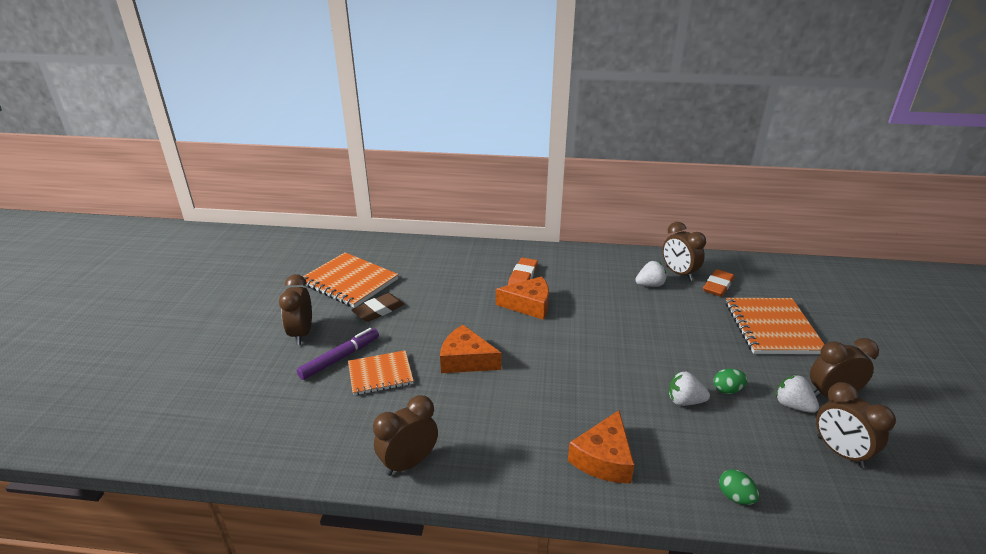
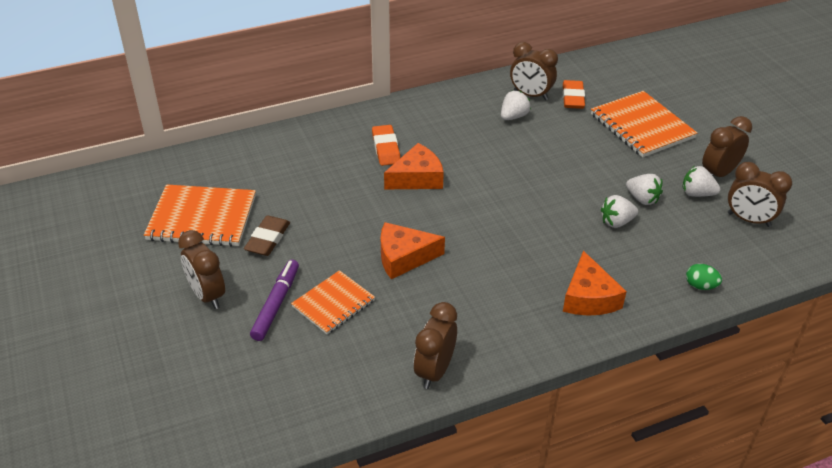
camera: 30 degrees left, 10 degrees up
(727, 390) = (642, 199): green egg -> white strawberry

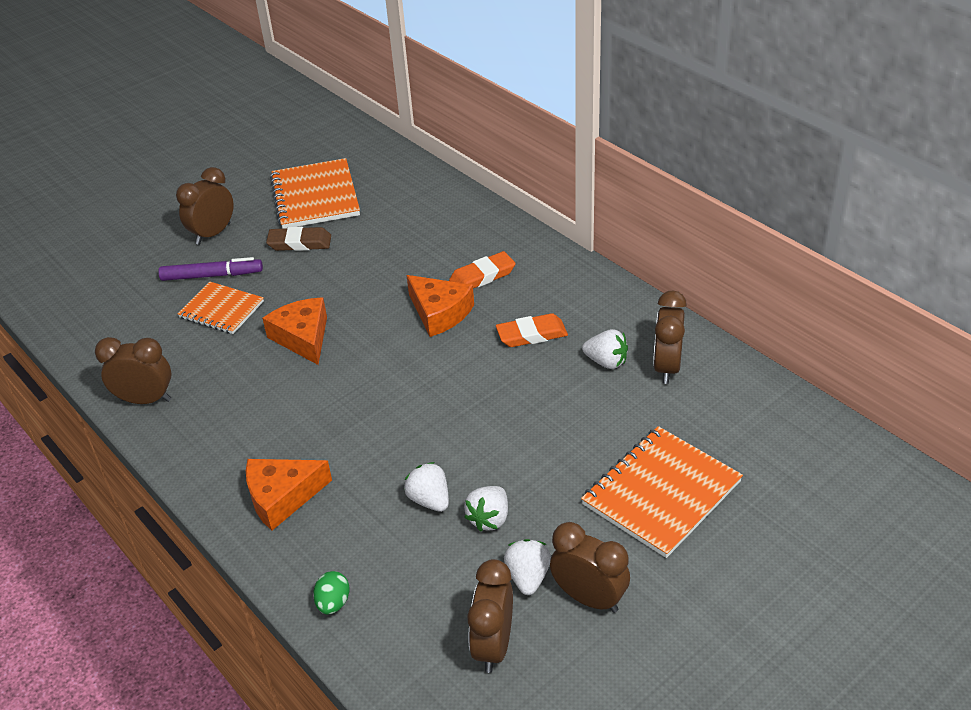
camera: 75 degrees right, 0 degrees up
(573, 97) = (688, 409): orange eraser -> orange eraser (531, 334)

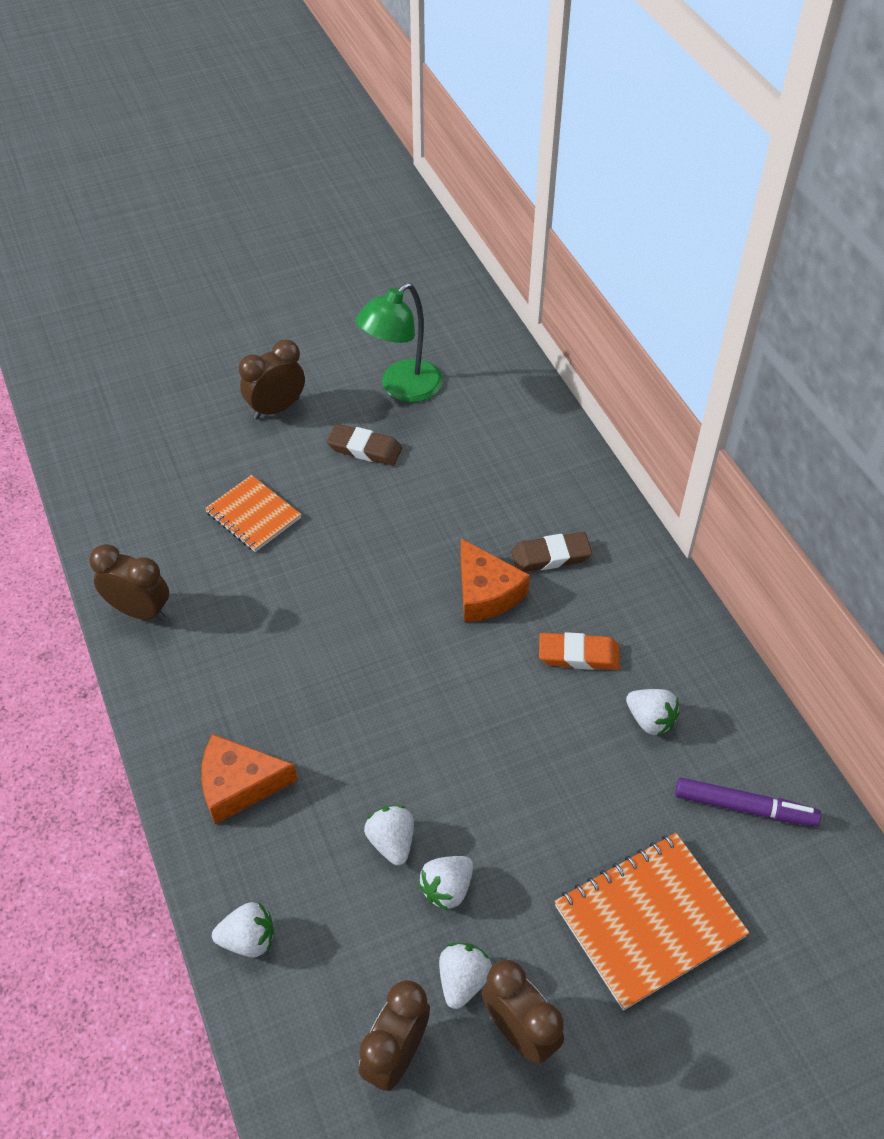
camera: 15 degrees right, 10 degrees up
(212, 276) = (257, 466): purple marker -> purple marker (744, 807)
(303, 337) = (327, 580): orange cheese -> none
(315, 196) = (402, 388): orange notebook -> green lamp
(333, 603) = (248, 939): green egg -> white strawberry
(482, 276) = (550, 556): orange eraser -> brown eraser
(666, 367) = (717, 750): brown clock -> none

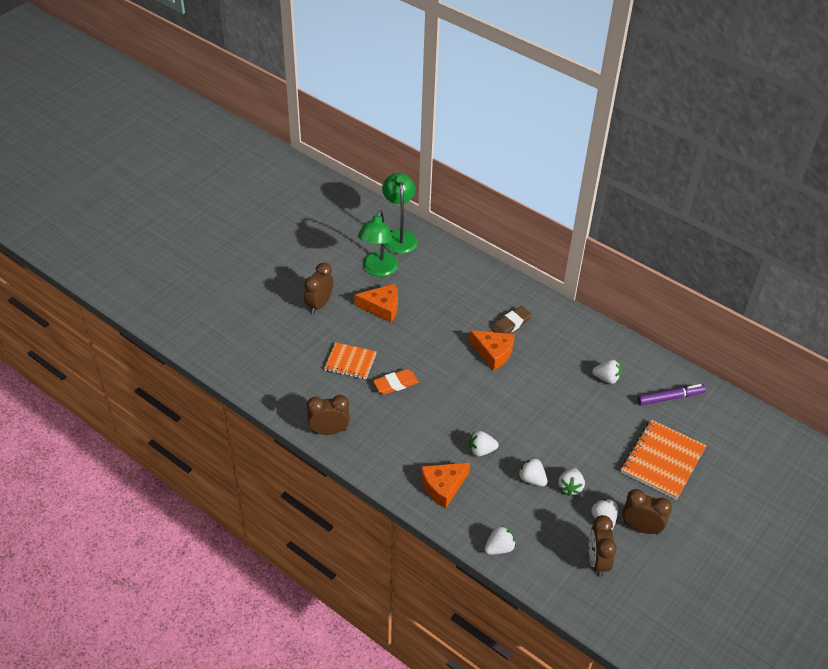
camera: 30 degrees left, 5 degrees down
(345, 751) = (481, 450): none -> white strawberry
(364, 449) = (382, 307): brown eraser -> orange cheese
(473, 349) = (399, 236): none -> green lamp
(578, 655) = (556, 363): orange eraser -> orange eraser (395, 384)

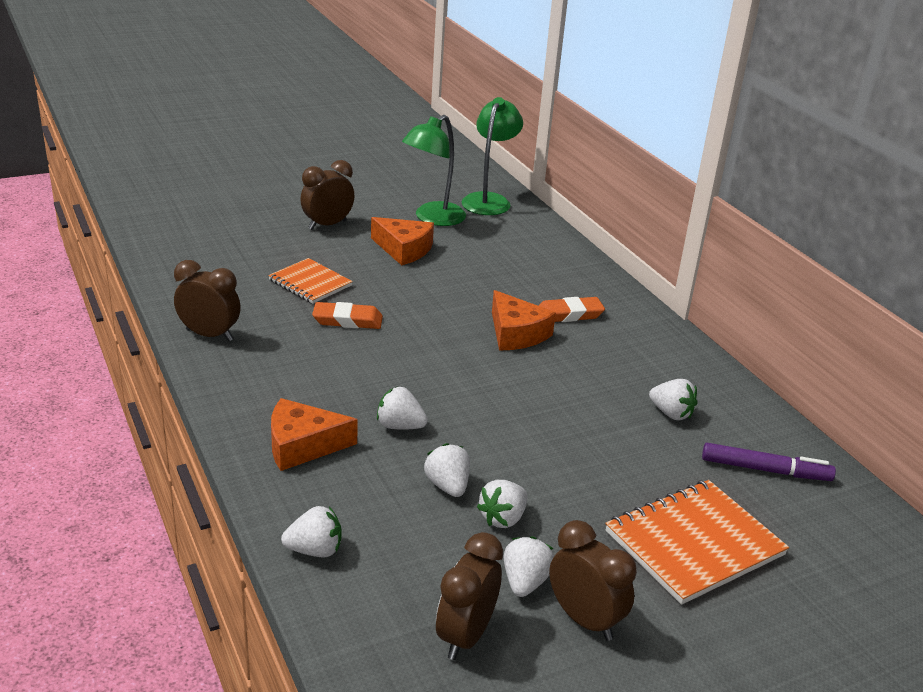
camera: 25 degrees right, 15 degrees down
(511, 324) = (569, 314): brown eraser -> orange eraser

